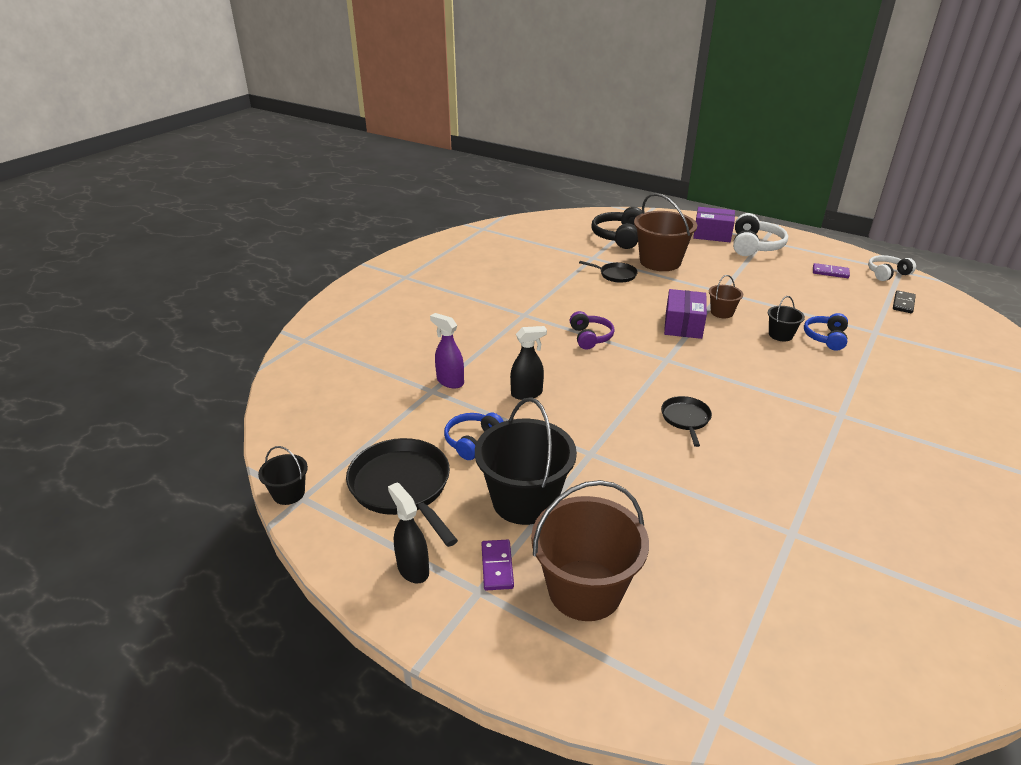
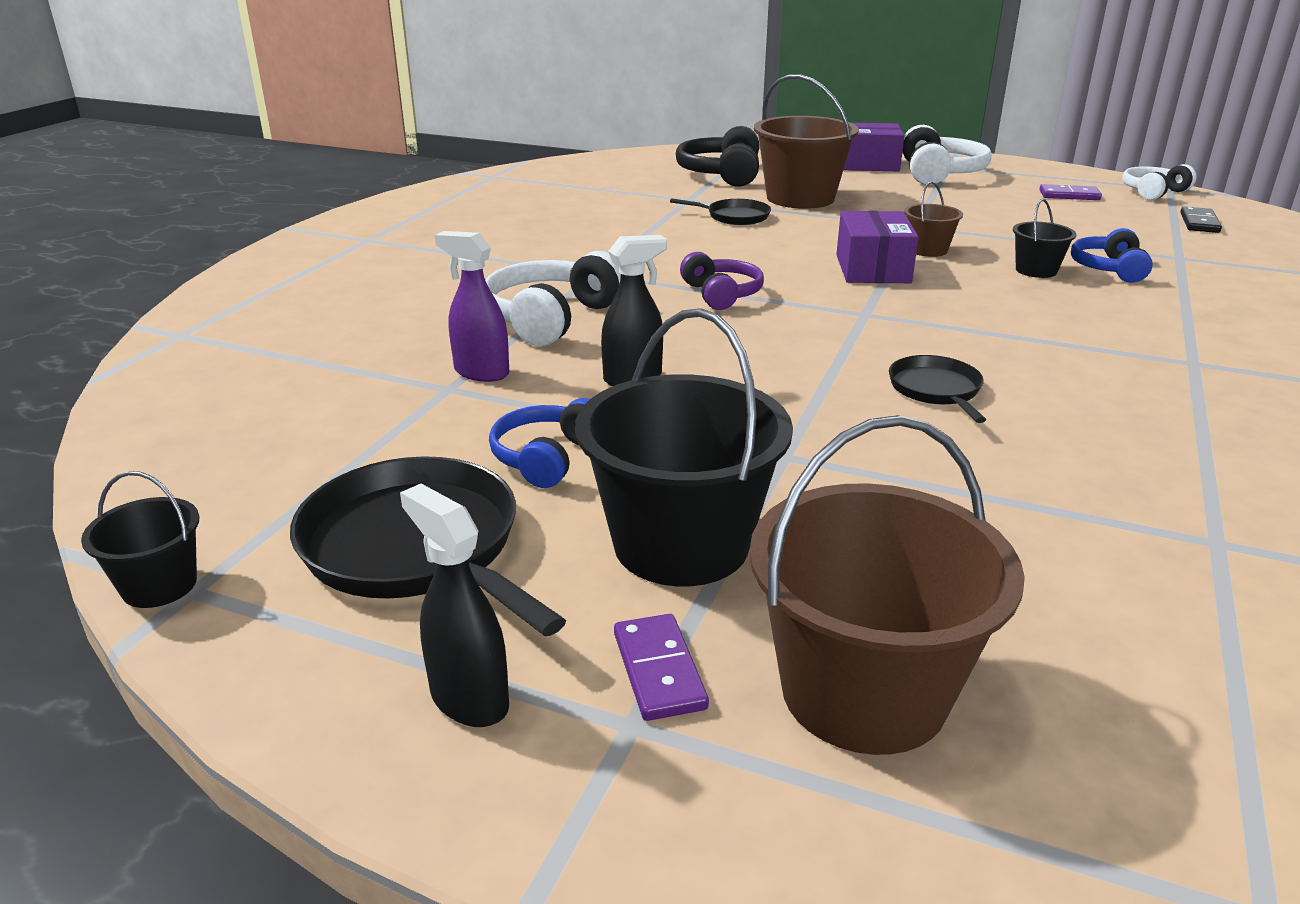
camera: 10 degrees left, 5 degrees down
(493, 346) = (551, 318): none -> white headphones

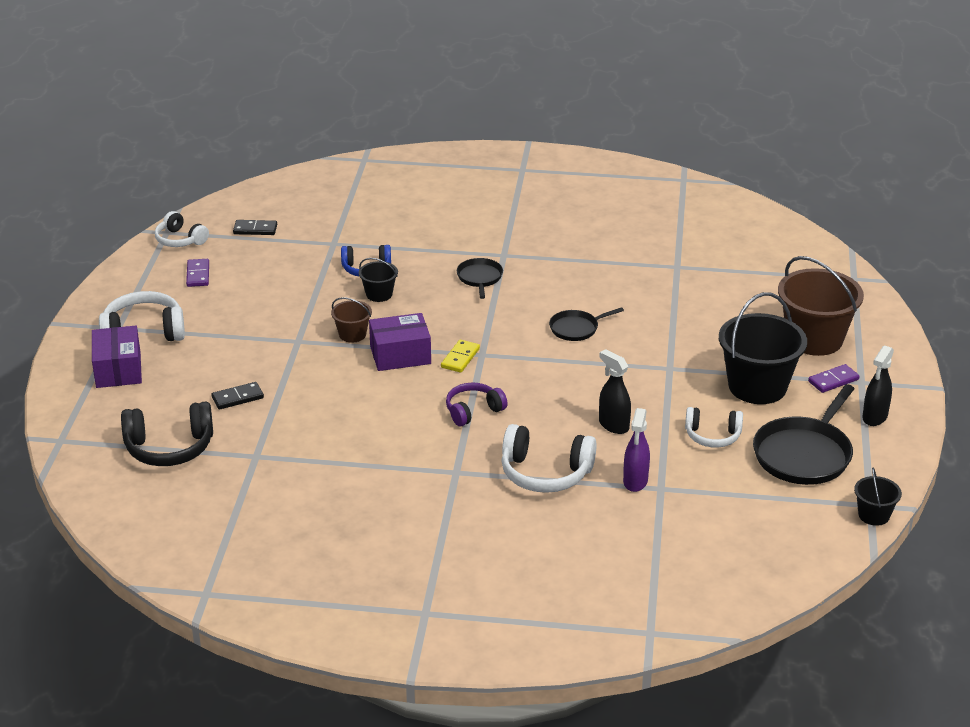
camera: 105 degrees left, 5 degrees up
(547, 457) = (712, 436): blue headphones -> white headphones
(734, 217) = (300, 425): black pan -> black pan (480, 278)
(800, 198) = (237, 398): brown bucket -> black domino
(857, 300) = (460, 358): none -> yellow domino

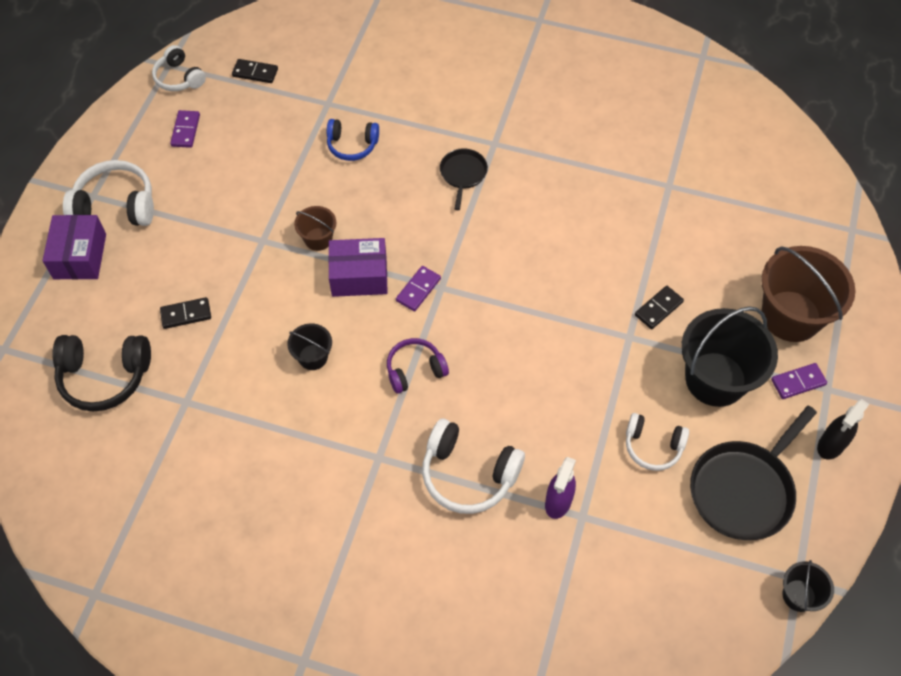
camera: 10 degrees right, 25 degrees up
(379, 294) = (357, 184): black bucket -> black bucket (313, 357)
(460, 358) = (418, 290): yellow domino -> purple domino
(576, 328) = (545, 263): black pan -> none
(613, 425) = (553, 414): black spray bottle -> none
(691, 347) = (658, 309): none -> black domino

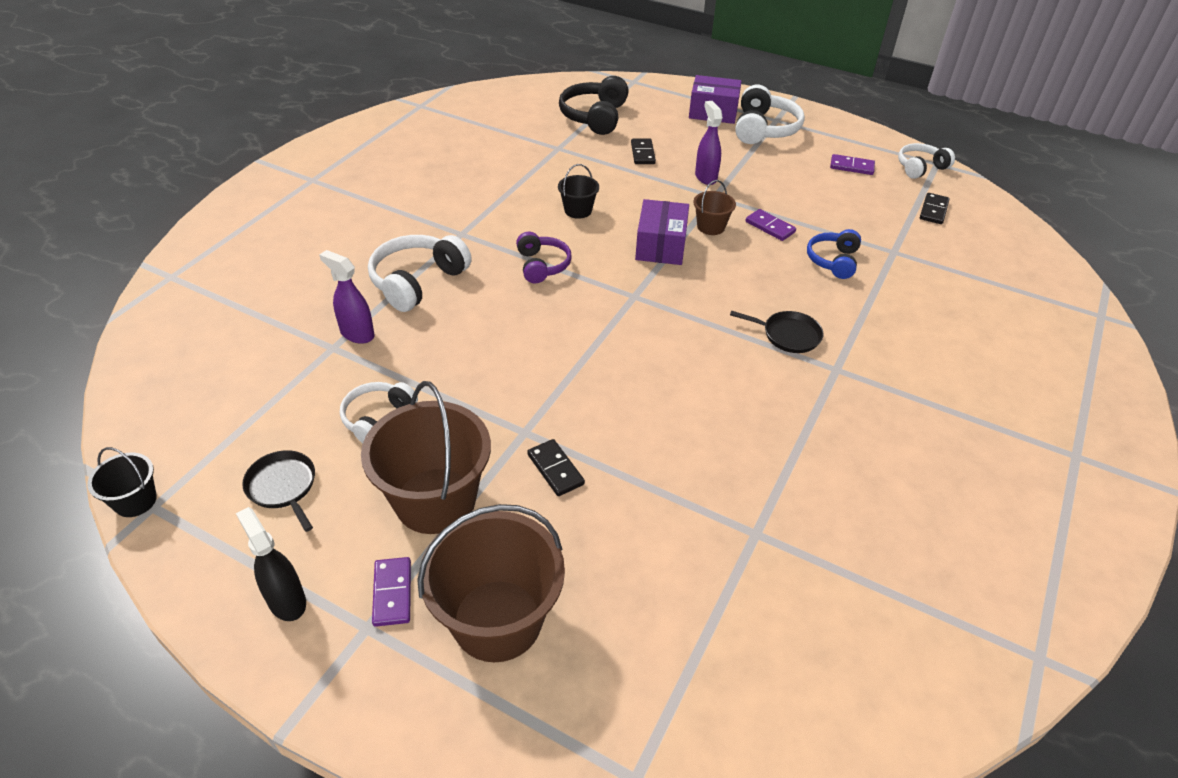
camera: 100 degrees right, 15 degrees down
(226, 251) = (705, 177): none -> purple spray bottle
(418, 290) = (635, 280): purple domino -> purple domino (770, 227)
(715, 379) = (435, 500): black bucket -> brown bucket
(744, 489) = (283, 487): black pan -> black pan, size x0.54

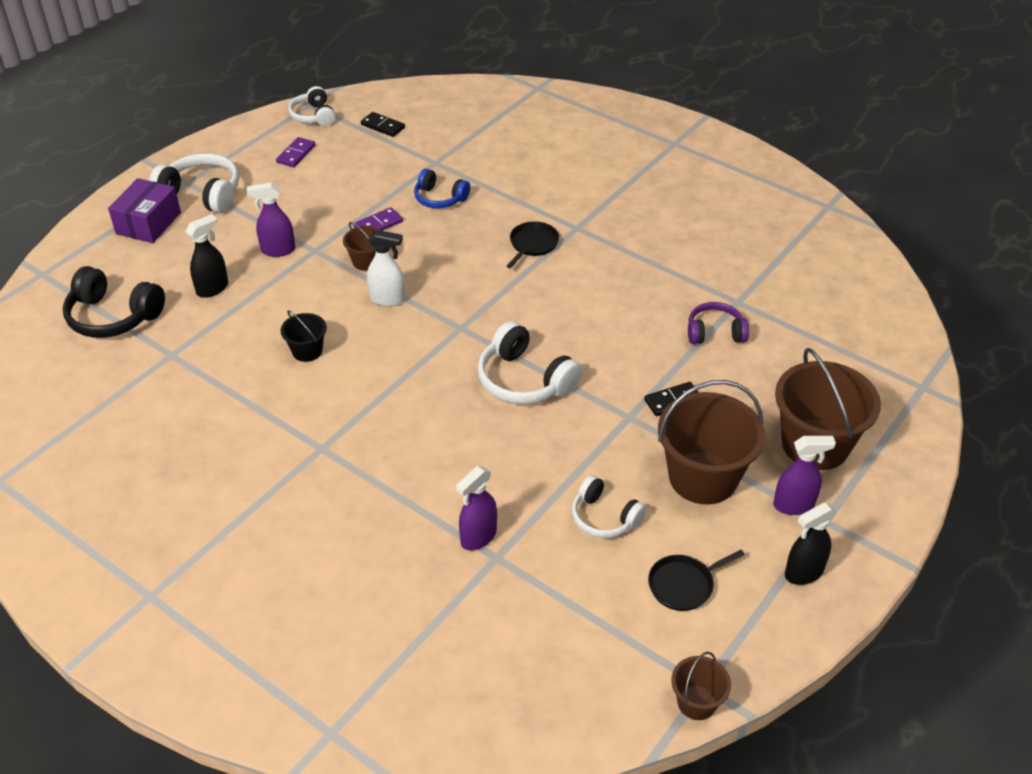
camera: 80 degrees left, 0 degrees up
(135, 501) = (696, 702): black bucket -> brown bucket
(392, 593) = (794, 505): purple domino -> purple spray bottle
(417, 281) = (400, 487): white headphones -> white headphones (524, 380)
(542, 265) = (397, 387): purple headphones -> purple headphones (715, 332)
(643, 153) = (213, 288): black domino -> black spray bottle
(660, 246) = (387, 299): purple box -> white spray bottle

